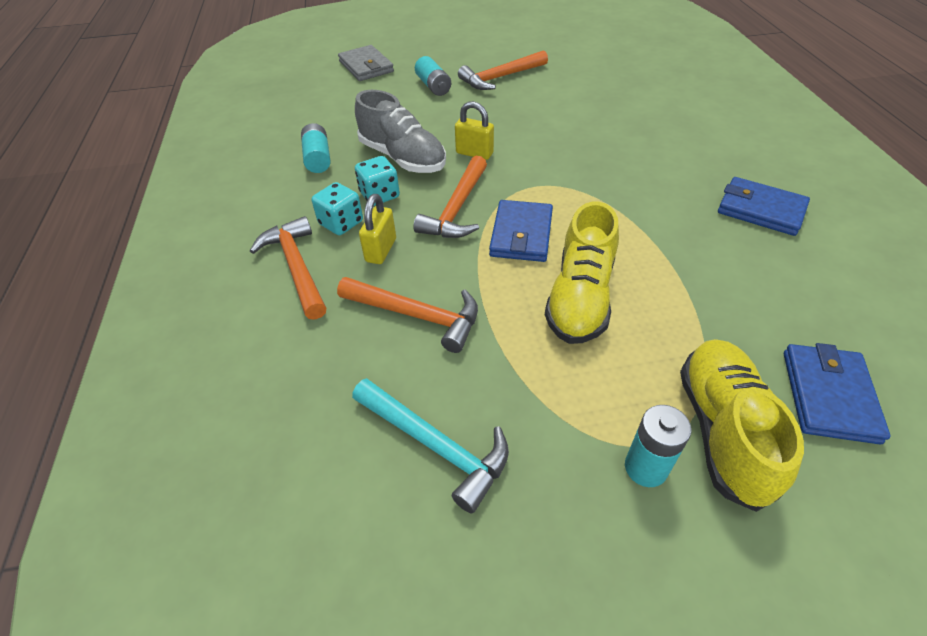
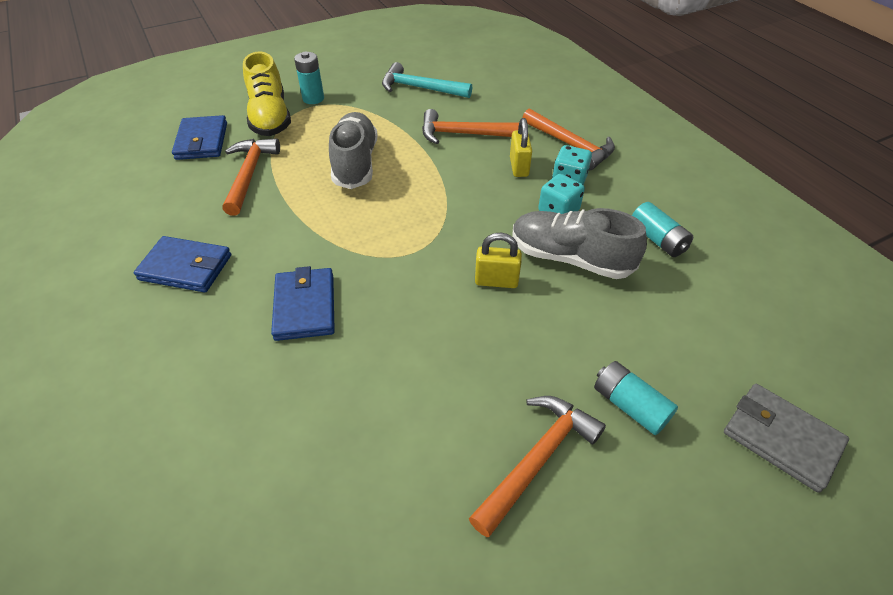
camera: 160 degrees right, 0 degrees up
(457, 208) = (479, 212): orange hammer -> orange hammer (249, 175)
(521, 234) = (412, 200): blue wallet -> blue wallet (305, 306)
(580, 298) = (355, 163): yellow shoe -> grey shoe

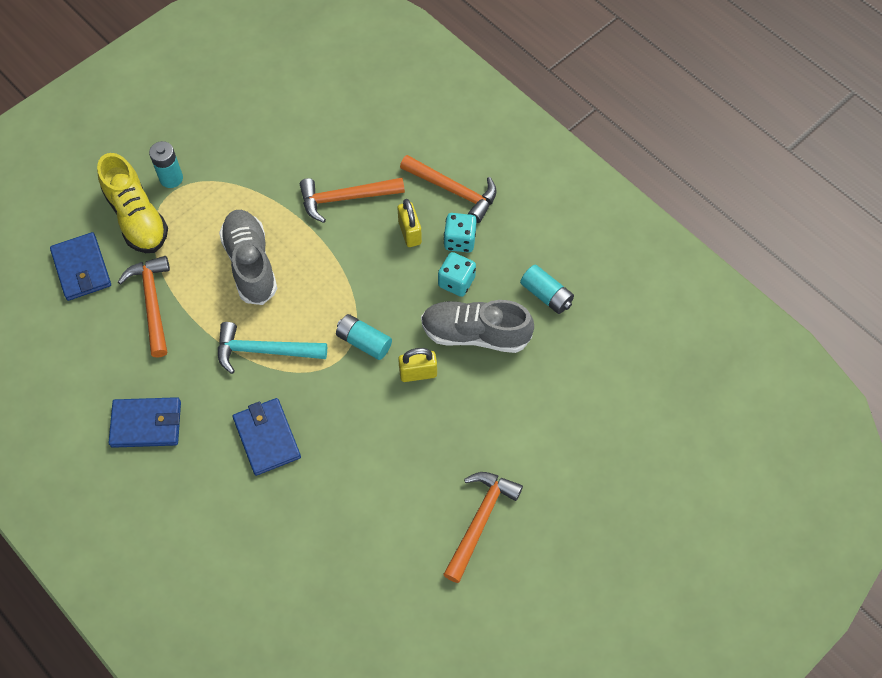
camera: 15 degrees left, 15 degrees up
(420, 88) = (281, 136): turquoise hammer -> turquoise hammer (265, 351)
(629, 405) = (539, 462): turquoise battery -> turquoise battery (364, 342)
(781, 438) = (645, 462): grey wallet -> none

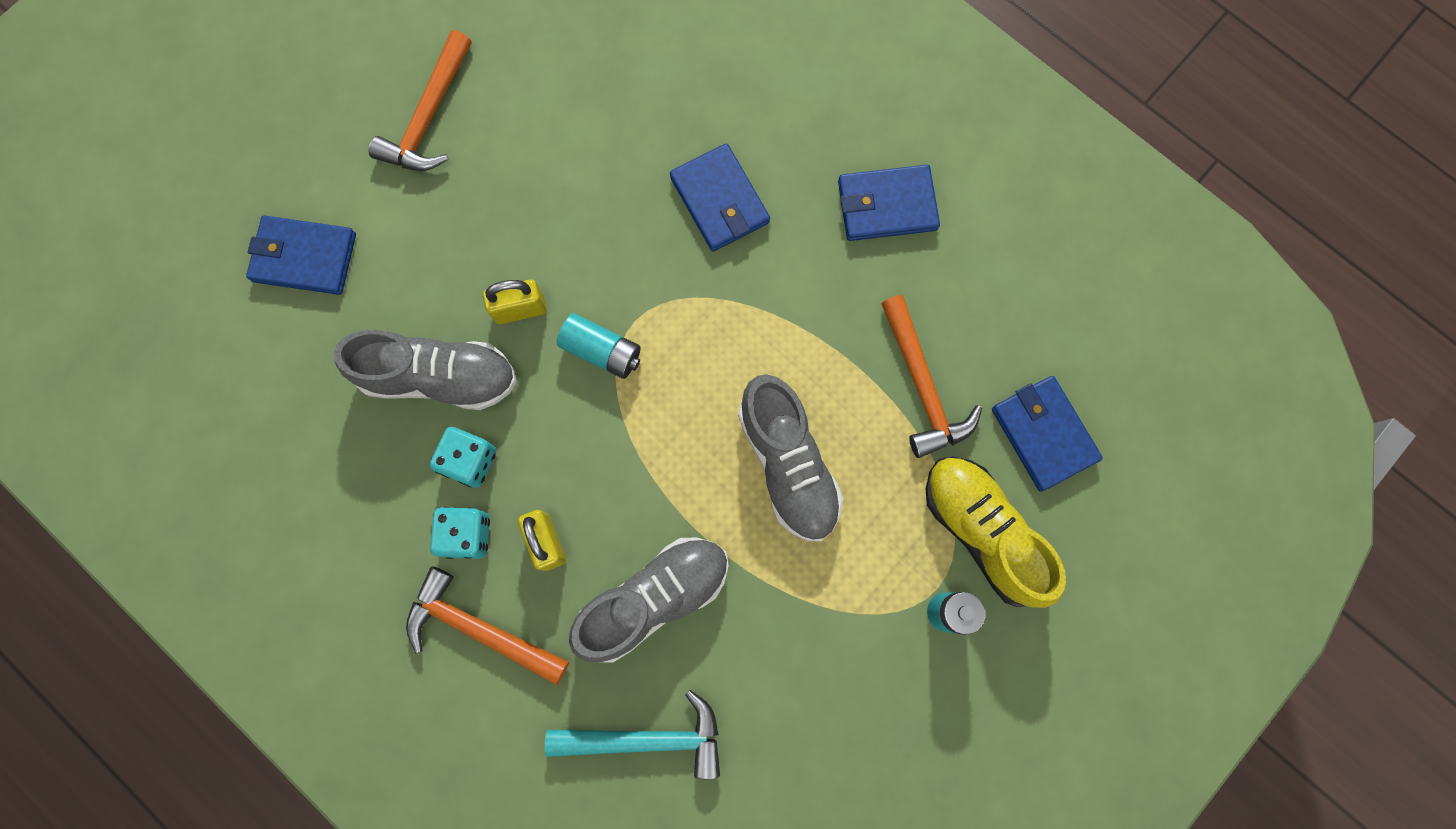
camera: 175 degrees right, 15 degrees up
(265, 351) = (743, 324): turquoise hammer -> turquoise hammer (646, 738)
(346, 198) = (654, 598): orange hammer -> grey shoe
(546, 295) = (333, 450): turquoise battery -> none
(571, 421) = (304, 257): none -> blue wallet

